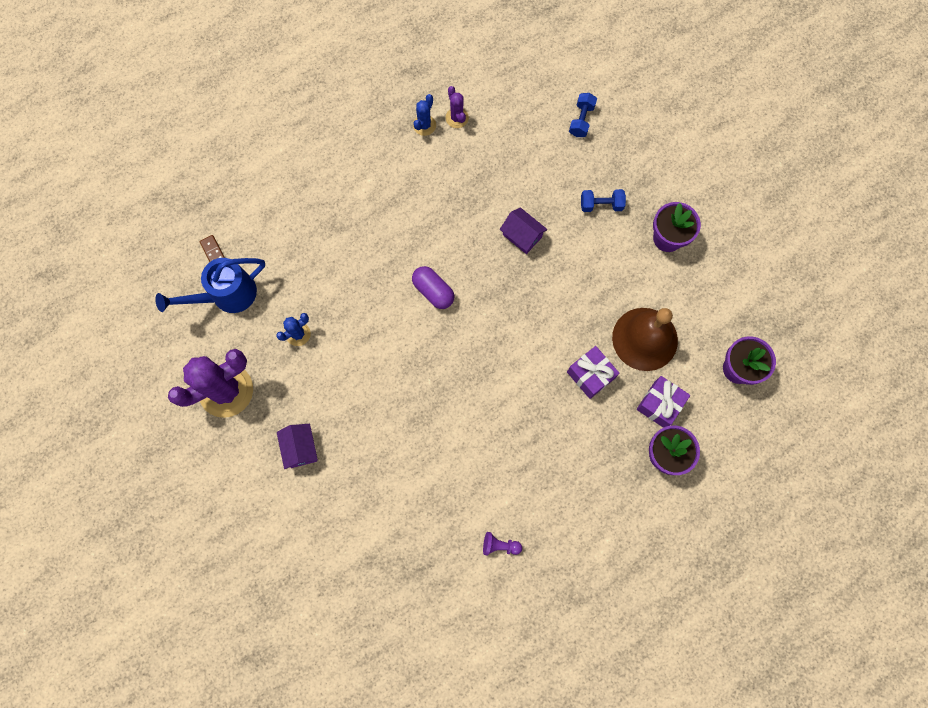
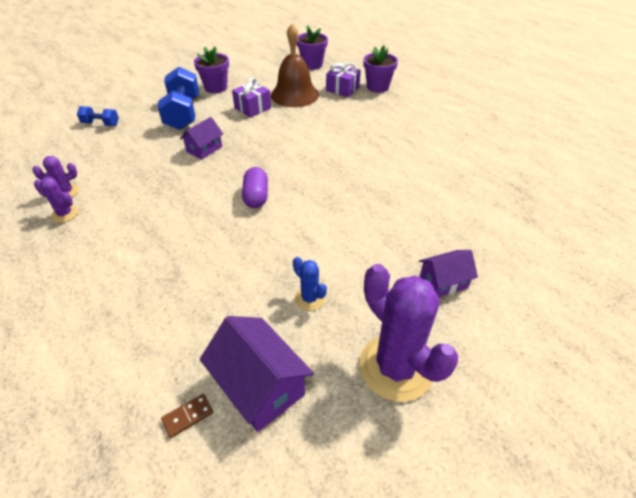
camera: 95 degrees left, 30 degrees down
(227, 295) = (259, 386): blue watering can -> purple house
(424, 125) = (65, 214): blue cactus -> purple cactus
(433, 291) = (256, 196): purple capsule -> purple capsule turned 45 degrees counterclockwise
(500, 545) = (475, 149): purple pawn -> none
(590, 375) = (326, 115): purple gift -> purple gift (252, 108)
(601, 205) = (183, 113): blue dumbbell -> blue dumbbell, size x1.98

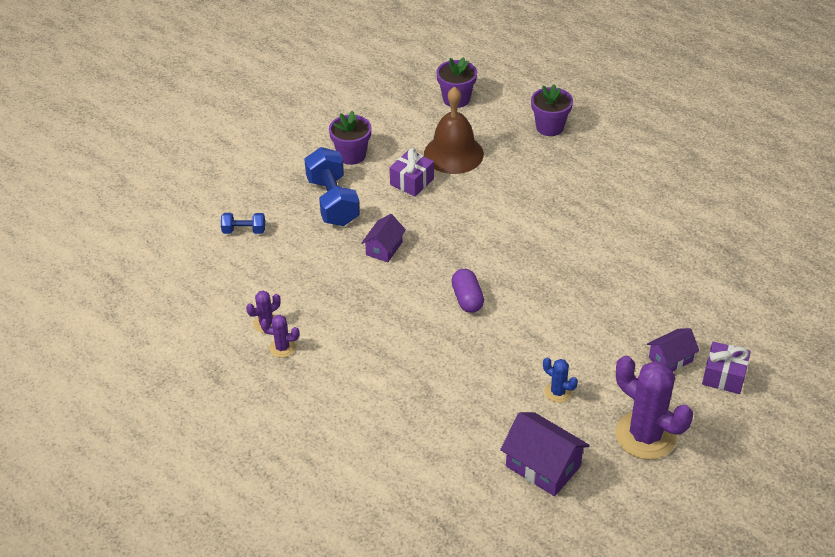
camera: 10 degrees left, 0 degrees up
(188, 416) = (497, 495): brown domino -> none
(342, 89) = (508, 136): purple gift -> purple gift (724, 376)

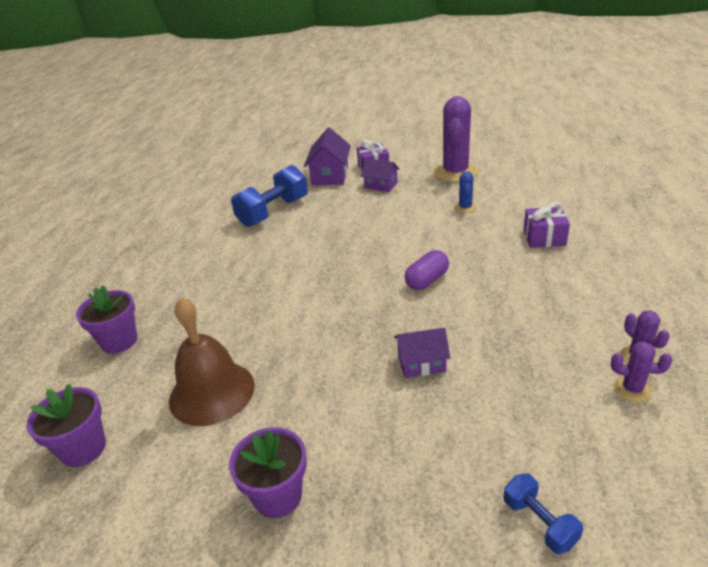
camera: 120 degrees left, 10 degrees down
(332, 202) = (389, 456): blue dumbbell -> blue dumbbell (273, 212)
(412, 182) = (291, 401): purple gift -> purple gift (544, 238)
(543, 466) = (531, 190): purple house -> purple house (330, 175)

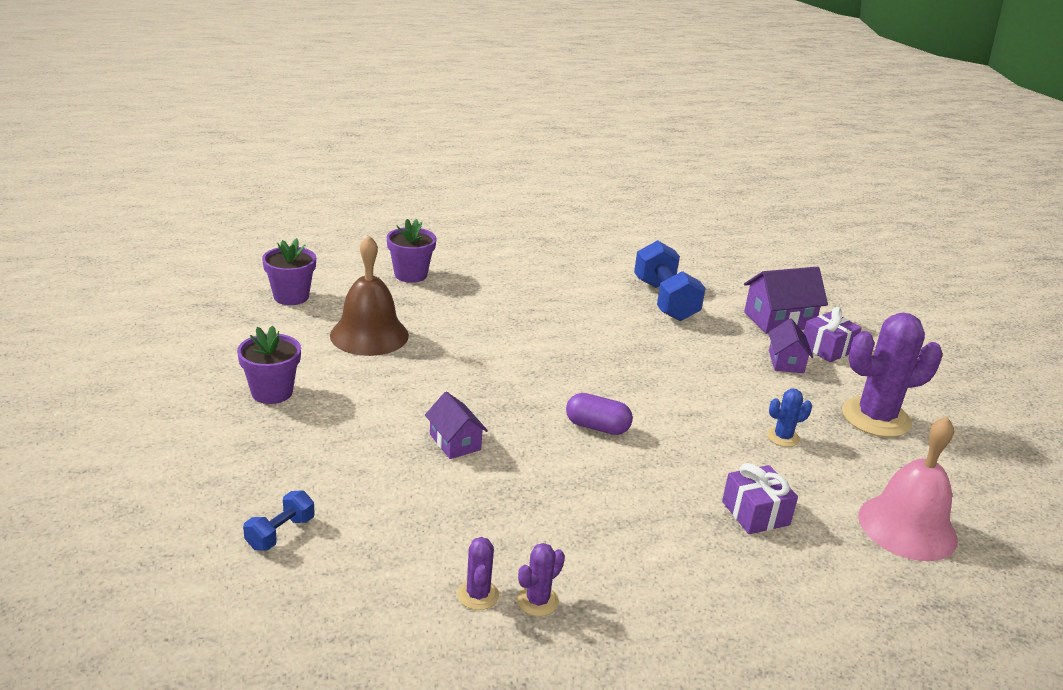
camera: 60 degrees right, 5 degrees down
(273, 212) = (664, 300): blue dumbbell -> blue dumbbell turned 60 degrees clockwise
(564, 191) = (907, 527): none -> pink bell

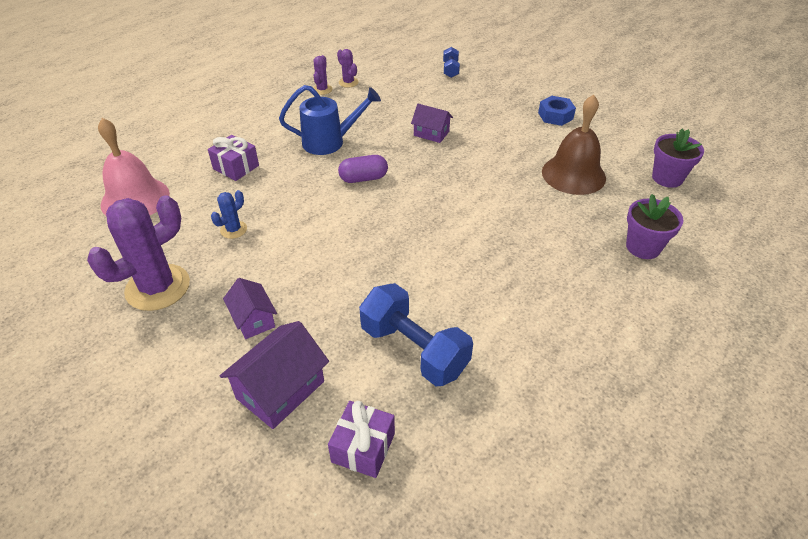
camera: 150 degrees right, 15 degrees up
(272, 392) = (555, 116): purple flower pot -> blue nut
(602, 492) = (329, 142): none -> blue watering can
(827, 348) = (215, 366): purple gift -> purple gift (363, 447)

